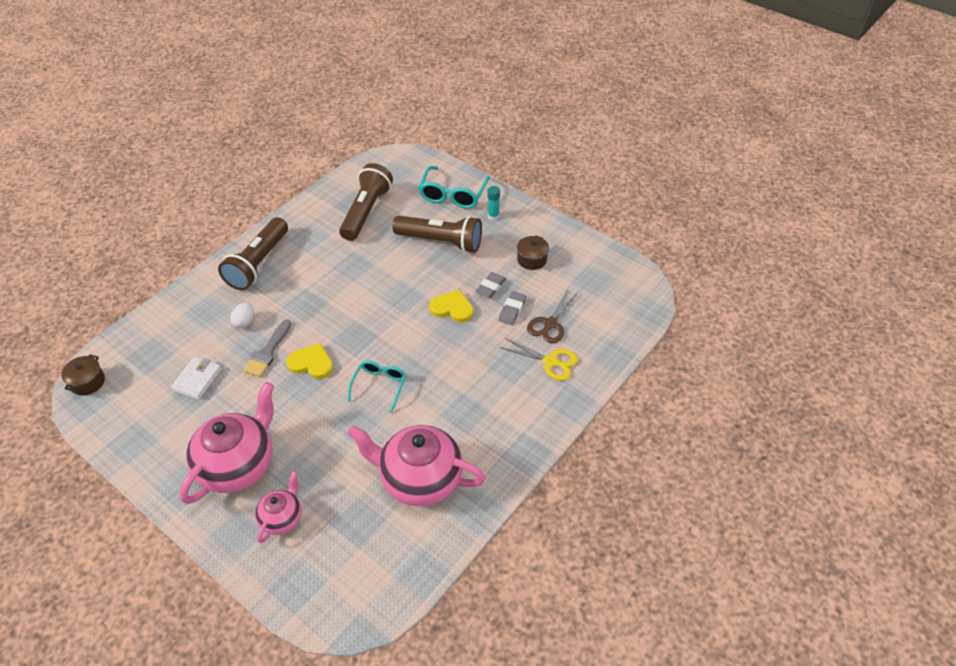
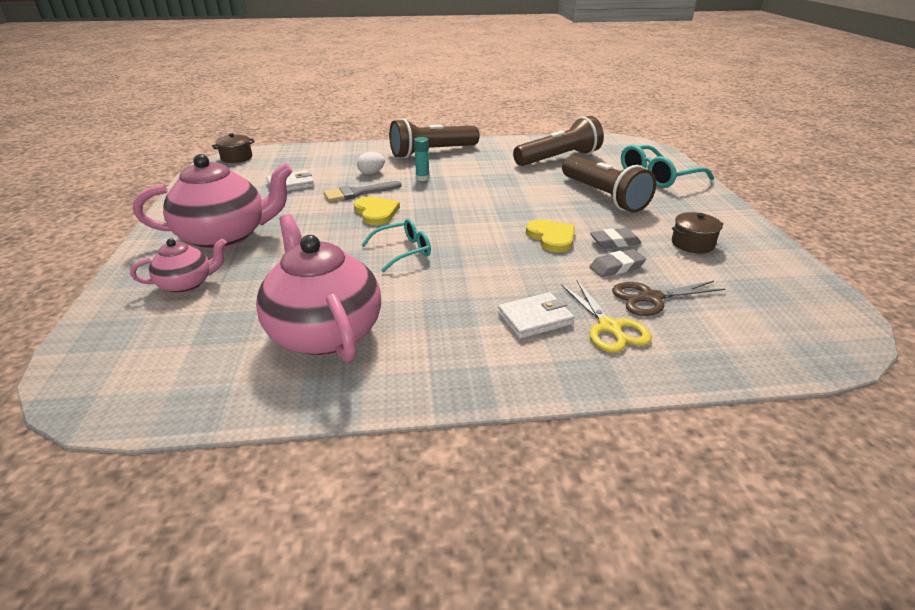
camera: 45 degrees right, 15 degrees down
(493, 216) = (684, 201): turquoise glue stick -> turquoise glue stick (422, 178)
(511, 383) = (535, 318): none -> white wallet

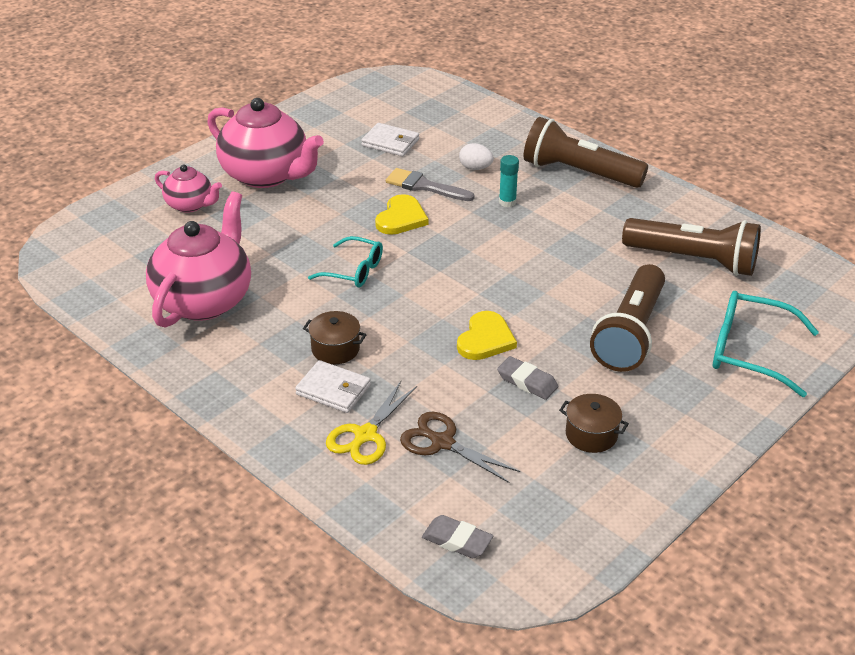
camera: 50 degrees right, 5 degrees up
(236, 158) = (400, 81): brown pot -> brown pot (335, 349)
(616, 267) = (476, 402): grey eraser -> grey eraser (457, 540)

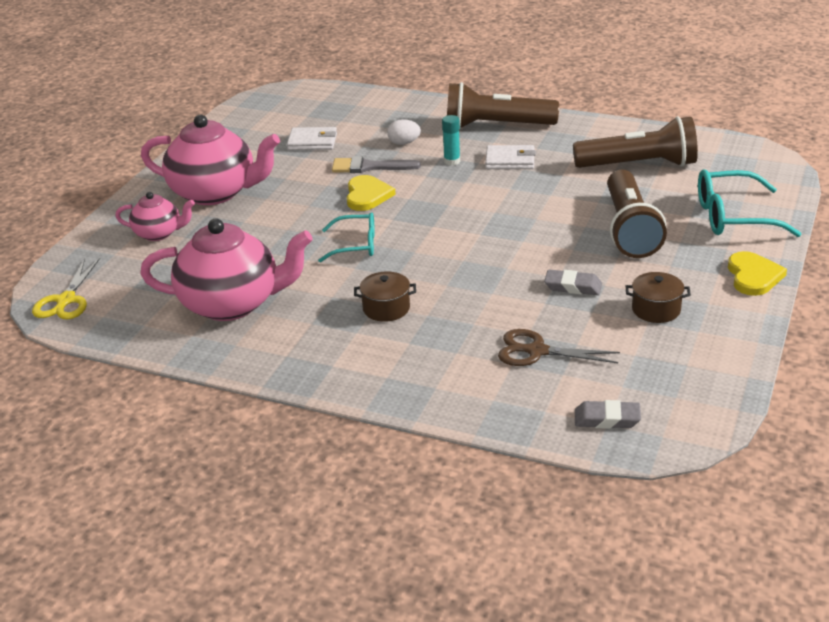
camera: 20 degrees left, 5 degrees down
(204, 300) = (232, 304): pink teapot -> pink teapot turned 90 degrees clockwise
(333, 390) = (409, 340): white wallet -> white wallet (510, 160)
(365, 435) = (465, 365): yellow scissors -> yellow scissors (66, 300)
(485, 339) = (513, 265): yellow heart -> yellow heart (753, 276)

